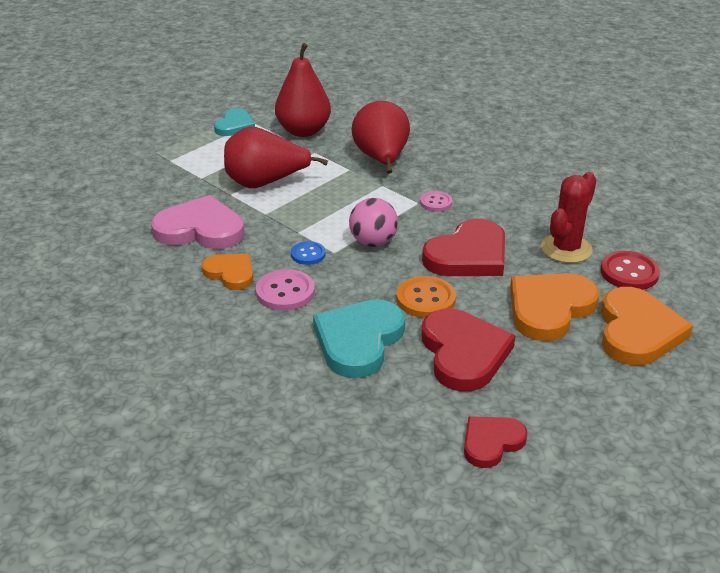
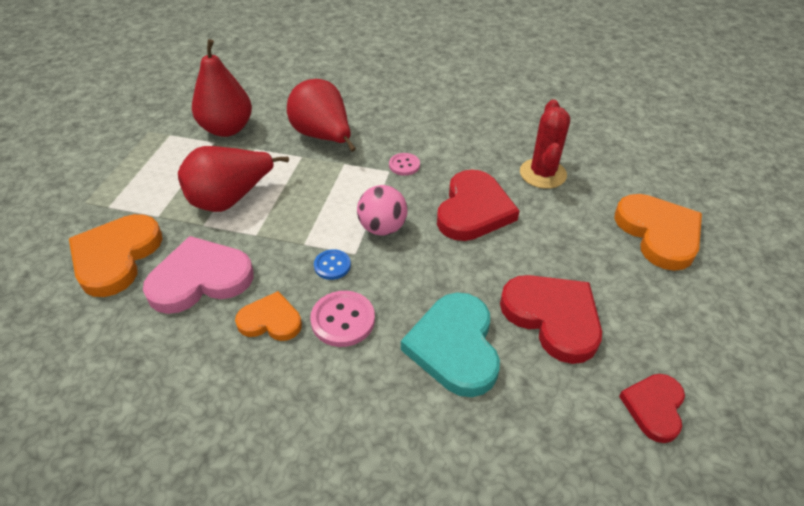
camera: 30 degrees left, 10 degrees up
(235, 125) = (152, 144): turquoise heart -> none
(425, 299) = (475, 272): orange button -> none
(549, 309) = (579, 239): orange heart -> orange heart (116, 257)
(629, 273) = (606, 179): red button -> none

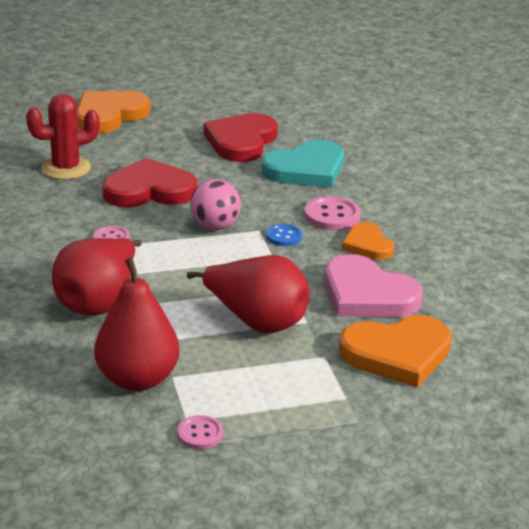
camera: 120 degrees left, 15 degrees down
(154, 136) = (200, 434): none -> pink button
(654, 407) = (280, 105): red heart -> none

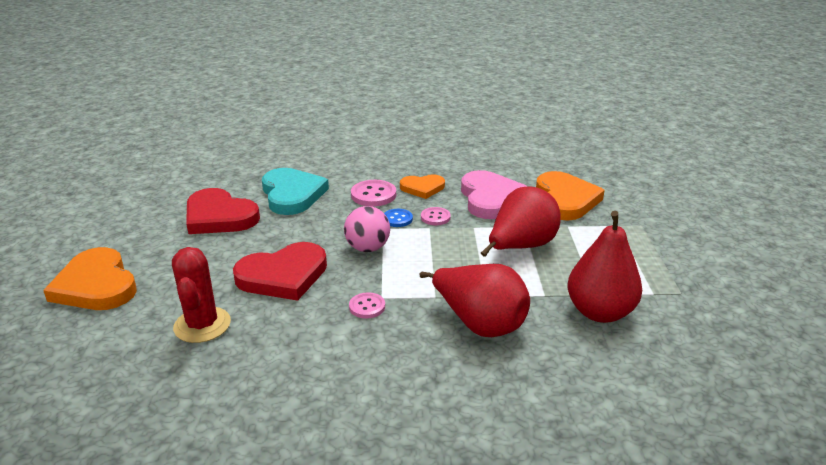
camera: 75 degrees left, 0 degrees up
(149, 190) = (283, 275): red heart -> red heart turned 120 degrees counterclockwise
(200, 434) = (667, 289): pink button -> pink button (435, 217)
(367, 294) = (490, 198): pink heart -> pink heart turned 60 degrees counterclockwise

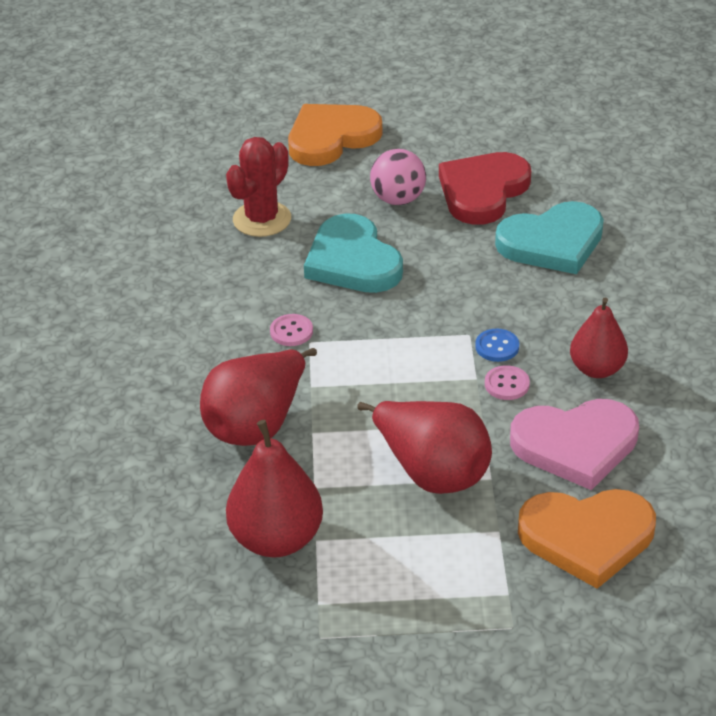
camera: 90 degrees right, 10 degrees up
(202, 325) = (262, 219): red cactus -> red cactus turned 45 degrees counterclockwise
(283, 275) = (352, 261): red heart -> turquoise heart
(367, 248) = (418, 323): pink ball -> pink ball (398, 199)
(373, 195) = (565, 319): pink button -> none
(422, 188) = (596, 369): orange heart -> red pear

